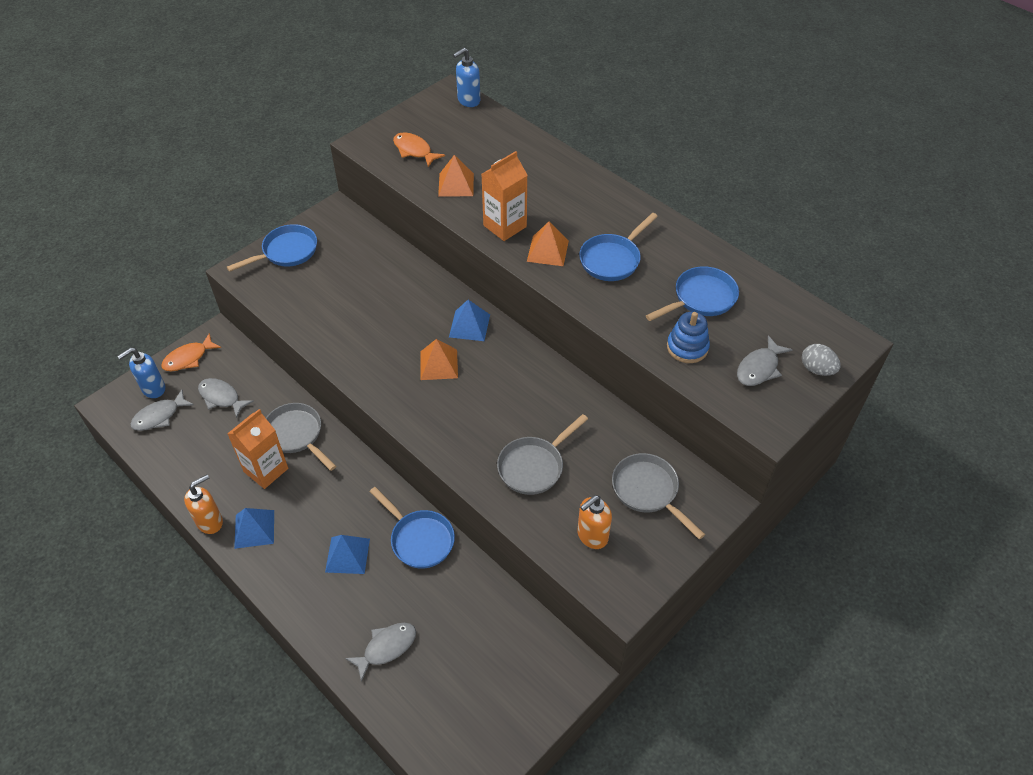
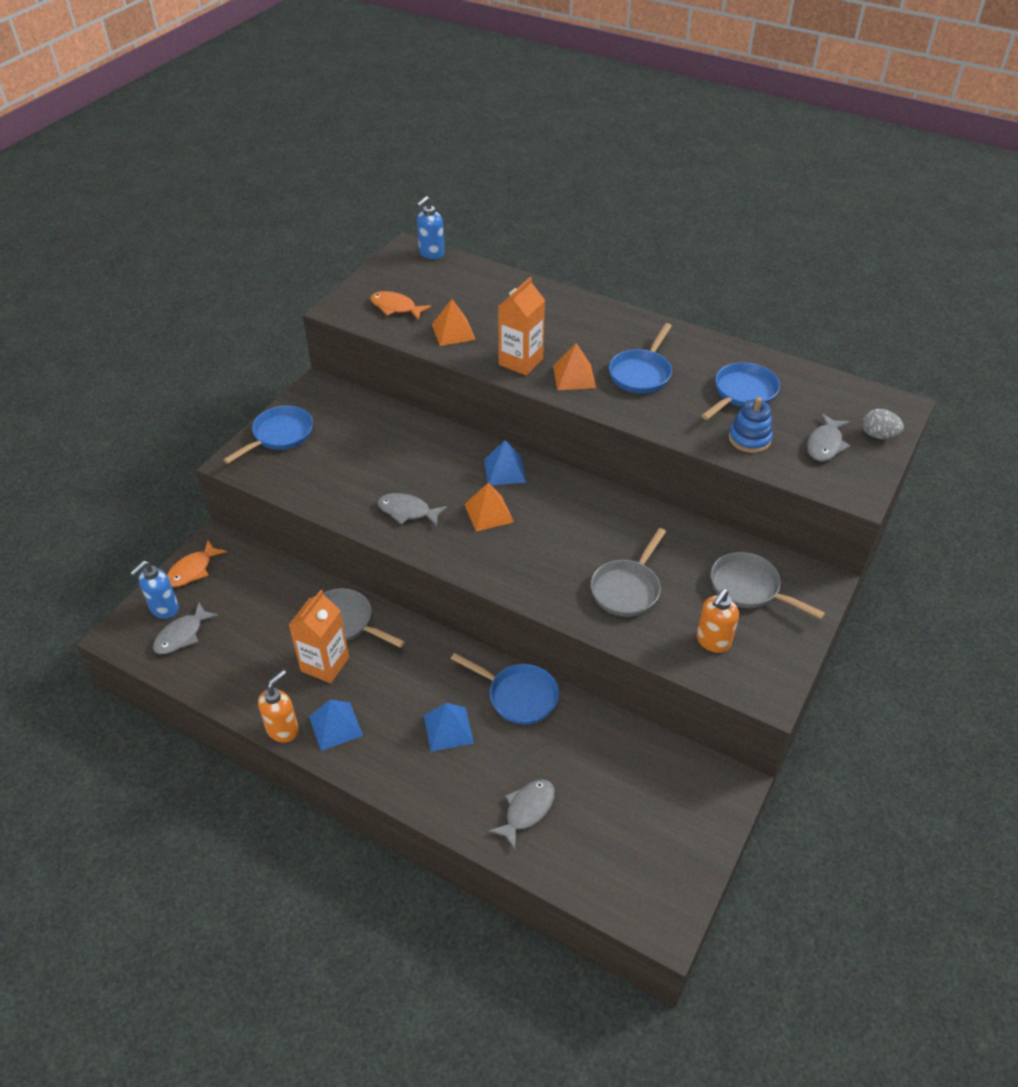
camera: 15 degrees left, 5 degrees down
(221, 397) = (246, 602): grey fish -> grey fish (407, 511)

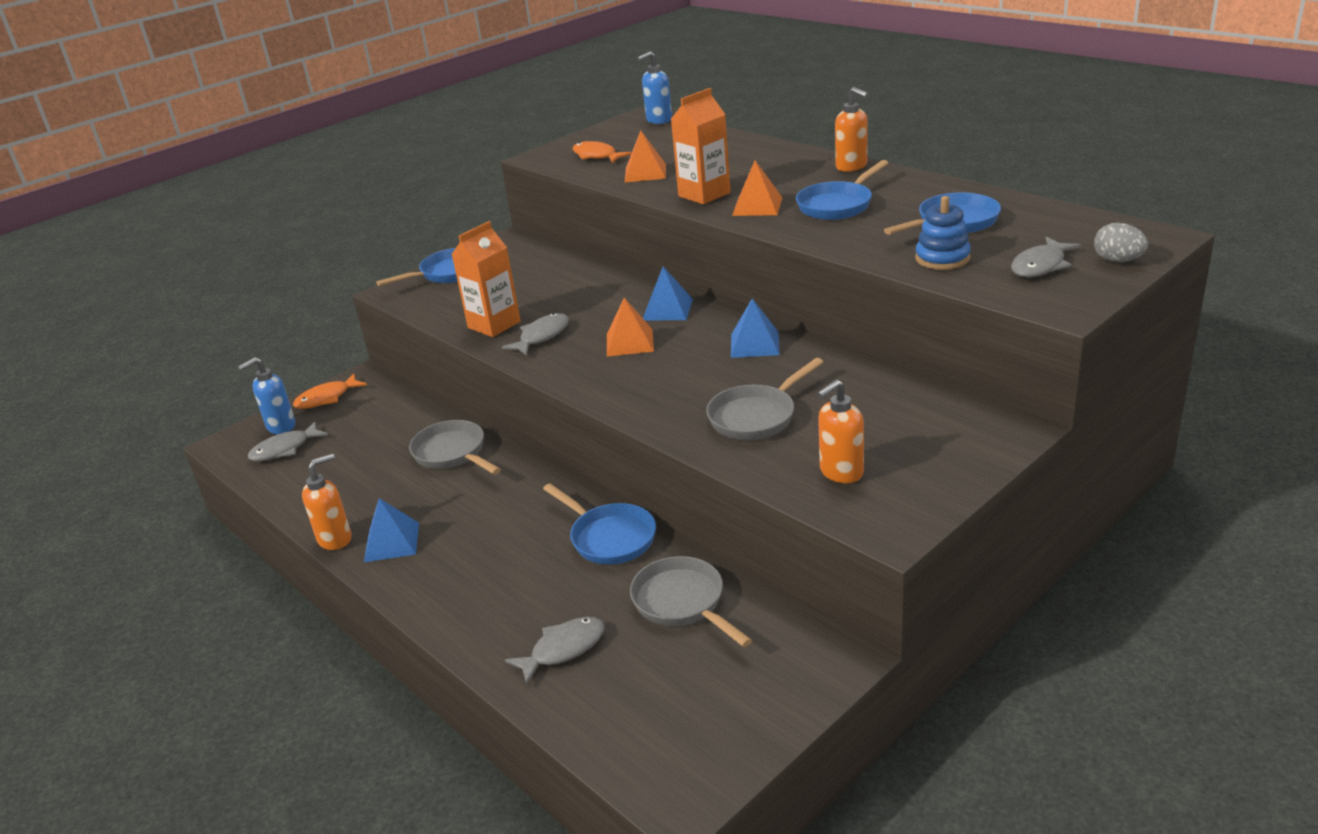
camera: 20 degrees right, 15 degrees down
(325, 664) = (411, 487): orange carton -> orange carton (494, 325)
(407, 511) = (542, 336): grey fish -> grey fish turned 90 degrees clockwise
(448, 729) = (512, 559): blue pyramid -> blue pyramid (754, 344)
(633, 321) = (852, 167): none -> orange soap dispenser
(749, 588) = (913, 427): grey pan -> grey pan (682, 602)

